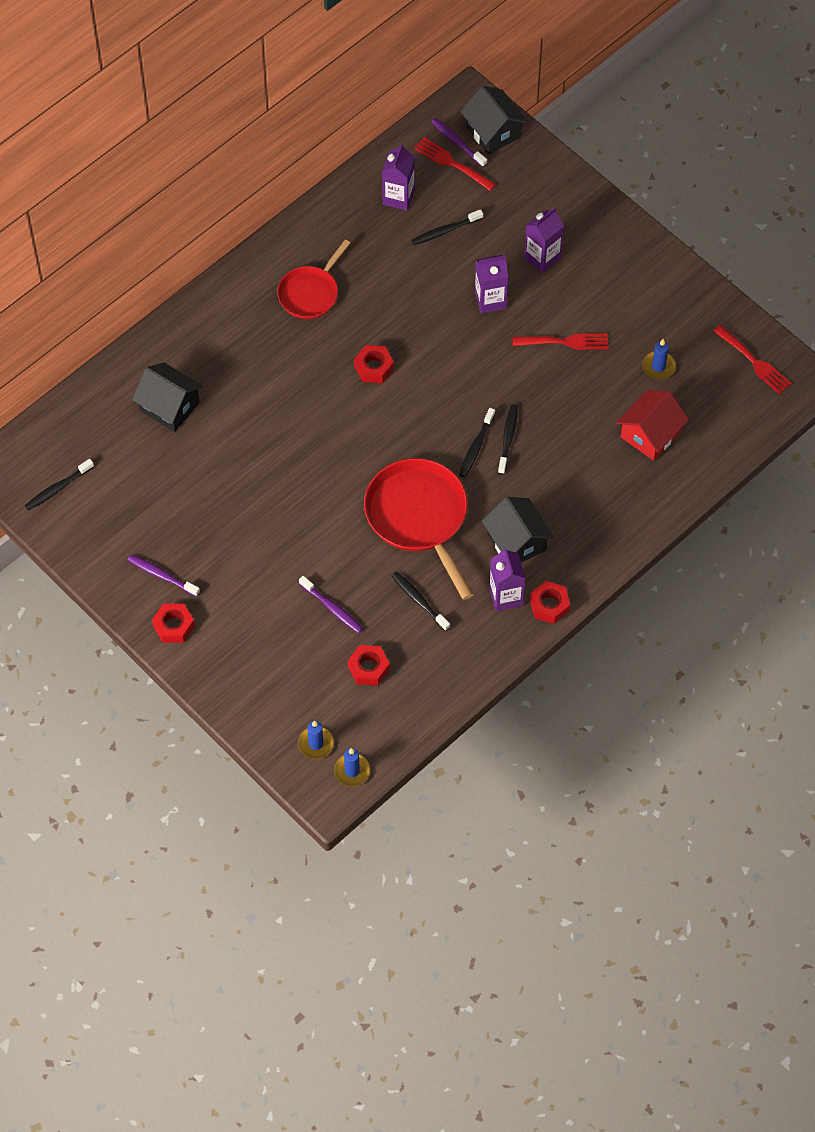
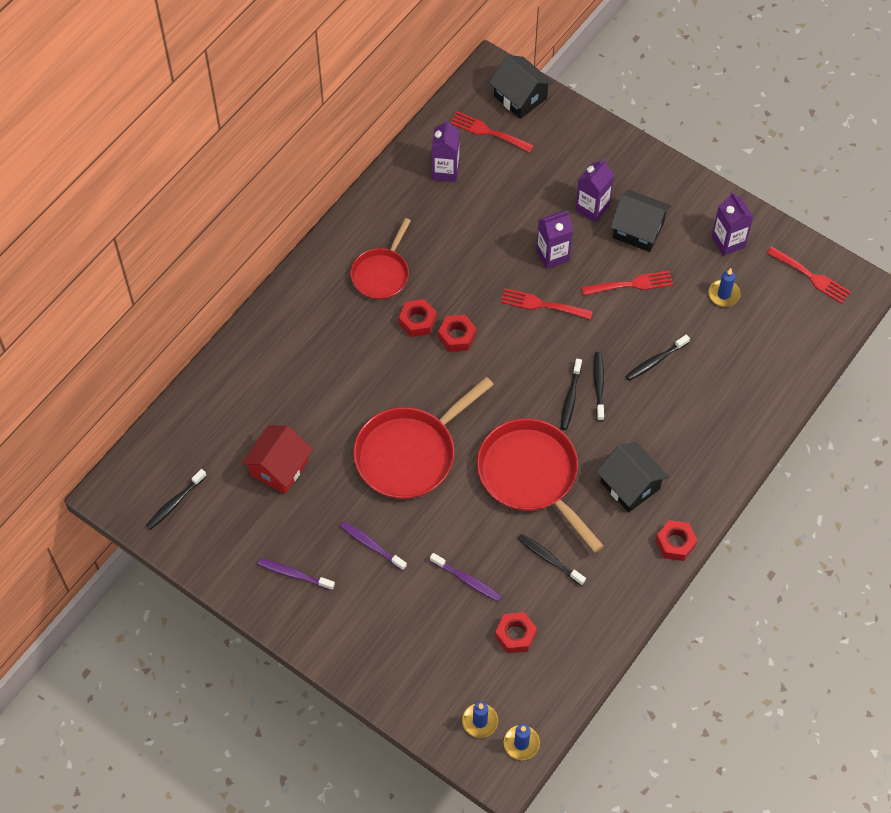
camera: 10 degrees left, 0 degrees up
(169, 407) = (269, 404): black house -> black house (638, 230)
(173, 626) = (316, 624): red nut -> red nut (417, 321)
(301, 476) = (410, 454): none -> red pan
(445, 231) = (496, 196): black toothbrush -> black toothbrush (656, 361)
(457, 143) = (489, 112): purple toothbrush -> purple toothbrush (371, 545)
(468, 349) = (542, 304): none -> red fork
(506, 596) = (631, 541): purple carton -> purple carton (728, 242)
(650, 434) = (731, 361): red house -> red house (279, 468)

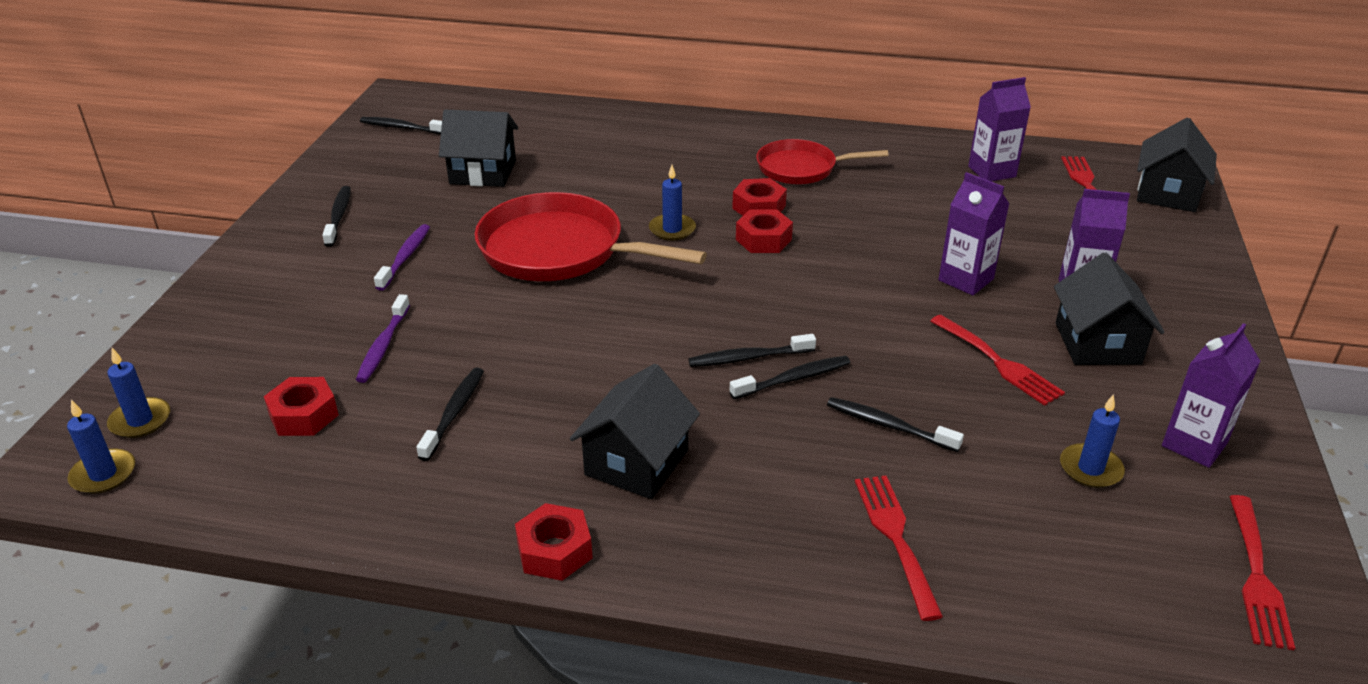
camera: 65 degrees right, 25 degrees down
(279, 468) = (483, 172): red house -> black house
(294, 574) = (338, 216): purple toothbrush -> black toothbrush
(418, 381) = (672, 229): none -> blue candle
(531, 476) = (590, 357): red pan -> none
(542, 304) = (878, 292): red fork -> red fork (896, 538)

